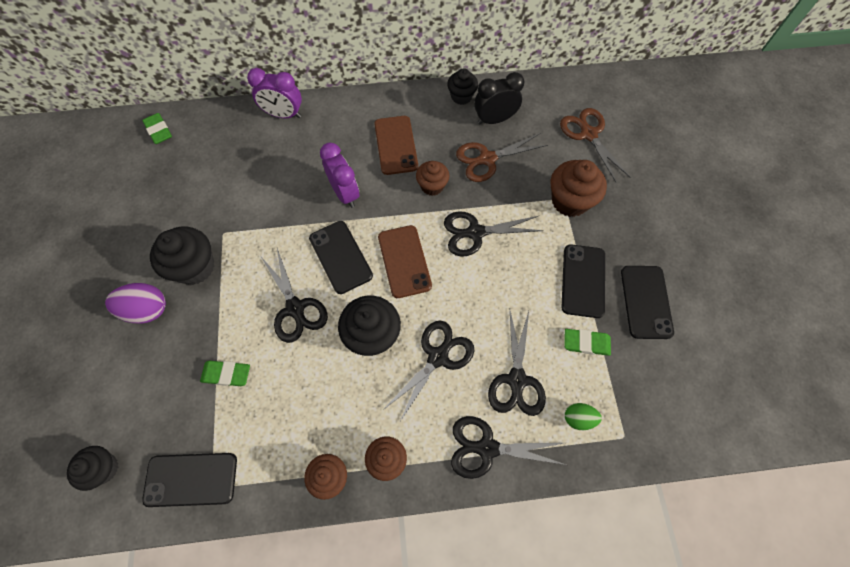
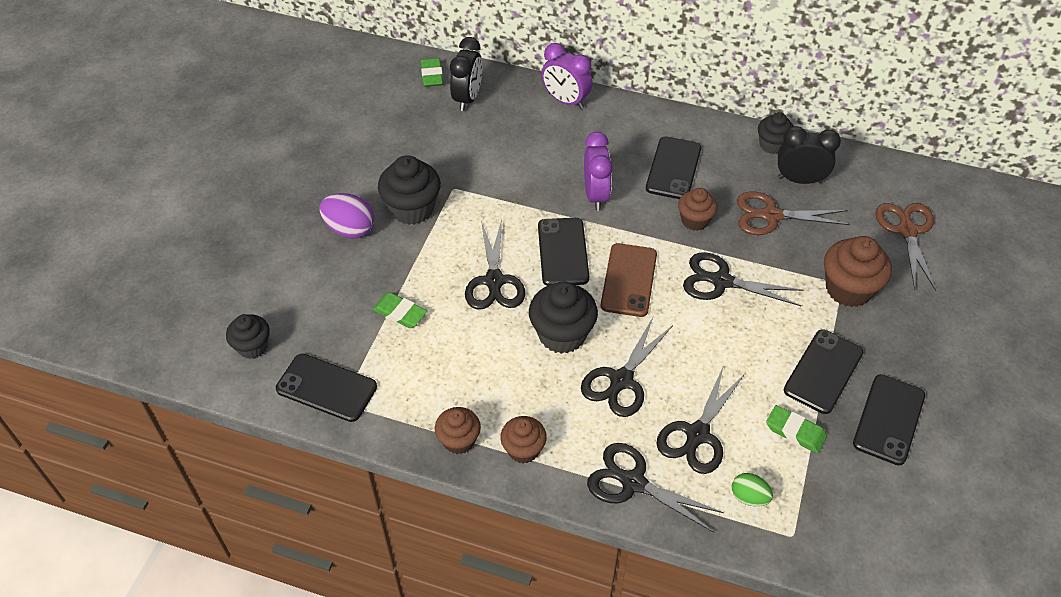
camera: 25 degrees right, 15 degrees down
(199, 142) = (467, 98): none -> black clock
(396, 145) = (673, 168): brown phone -> black phone
(438, 357) = (621, 380): black scissors -> black scissors turned 150 degrees clockwise

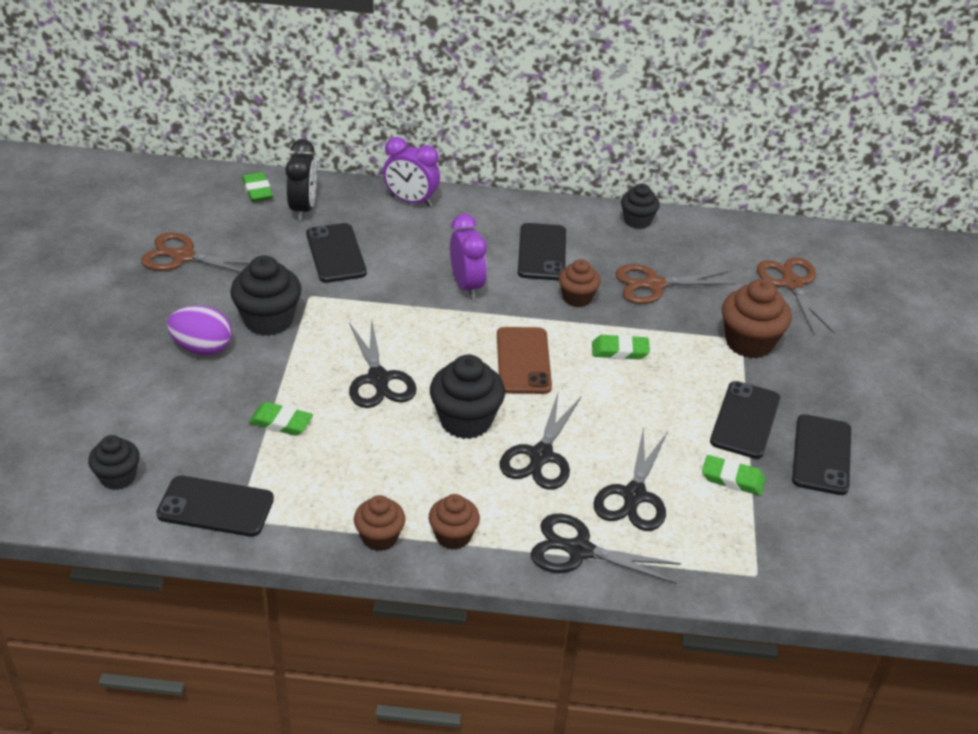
camera: 15 degrees left, 10 degrees down
(353, 136) = (183, 257): none -> brown scissors
(563, 252) = (446, 343): black phone -> black phone (336, 253)
(721, 281) = (620, 351): black scissors -> green eraser
(749, 497) = (702, 546): green egg -> none
(799, 180) = (673, 249): black clock -> none

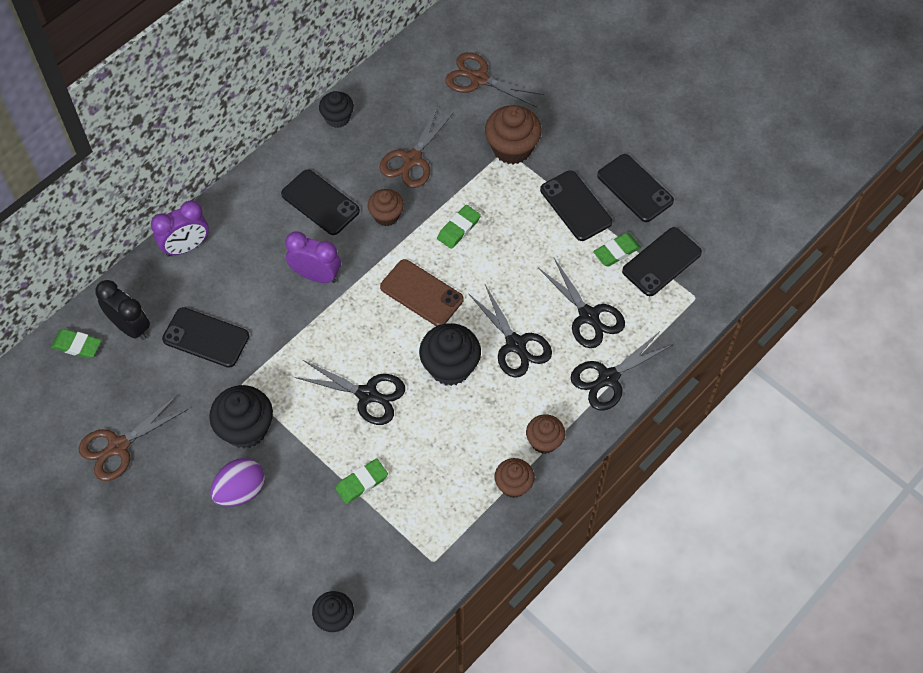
camera: 50 degrees left, 20 degrees up
(215, 507) = (411, 569): black phone -> black phone (661, 262)

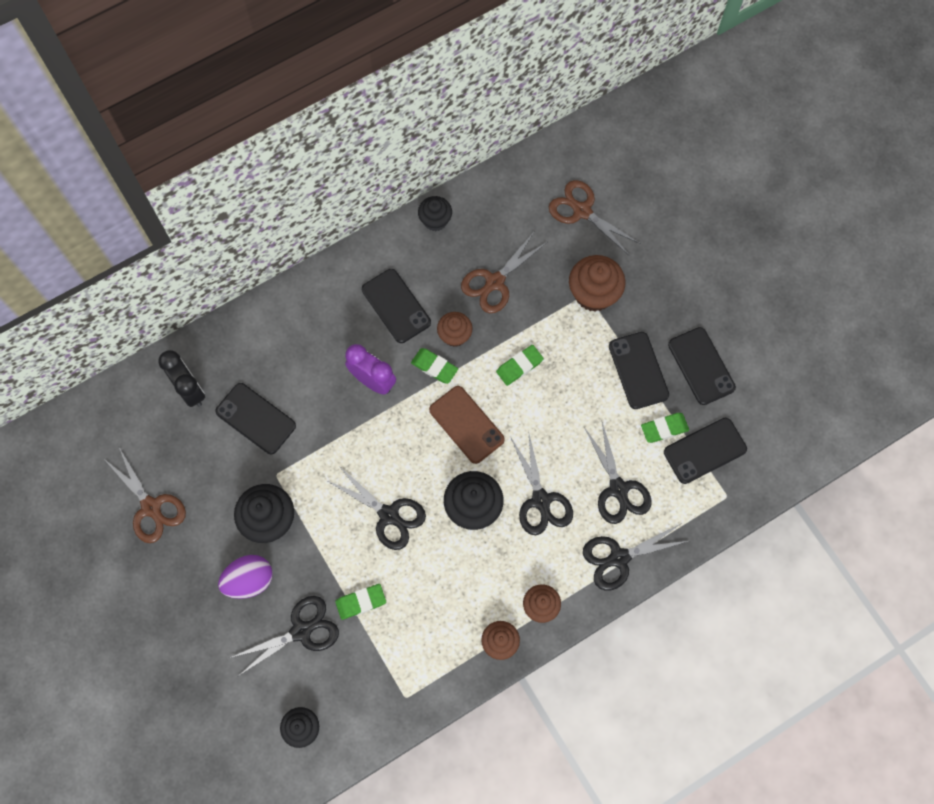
camera: 15 degrees right, 10 degrees up
(77, 345) = (138, 396): green eraser -> green eraser (434, 367)
(118, 446) = (151, 507): brown scissors -> brown scissors turned 105 degrees counterclockwise
(186, 247) = (260, 321): purple clock -> none
(307, 525) = (301, 631): none -> black scissors

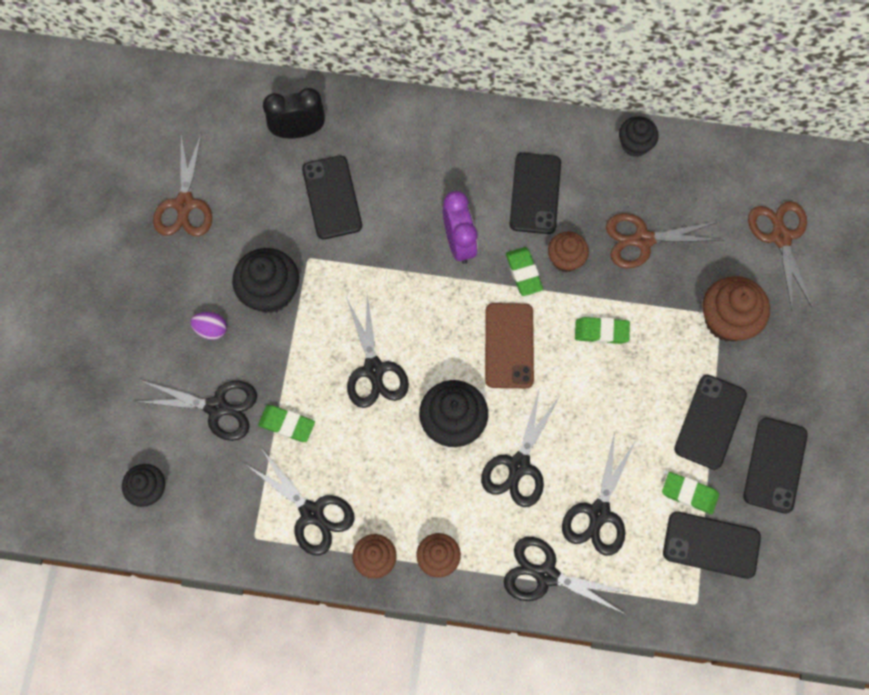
camera: 40 degrees right, 0 degrees up
(190, 390) = (298, 131): black clock -> black clock turned 105 degrees counterclockwise
(249, 580) = (211, 329): purple egg -> purple egg, size x0.61
(430, 648) = (312, 513): none -> black scissors

